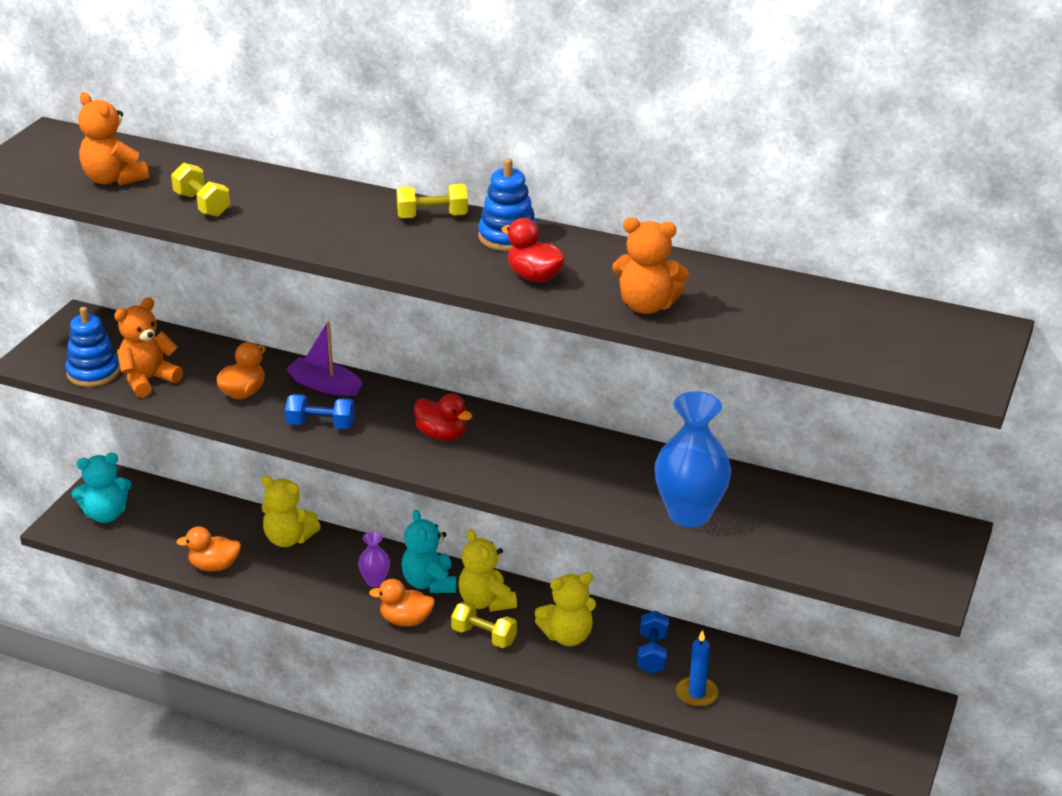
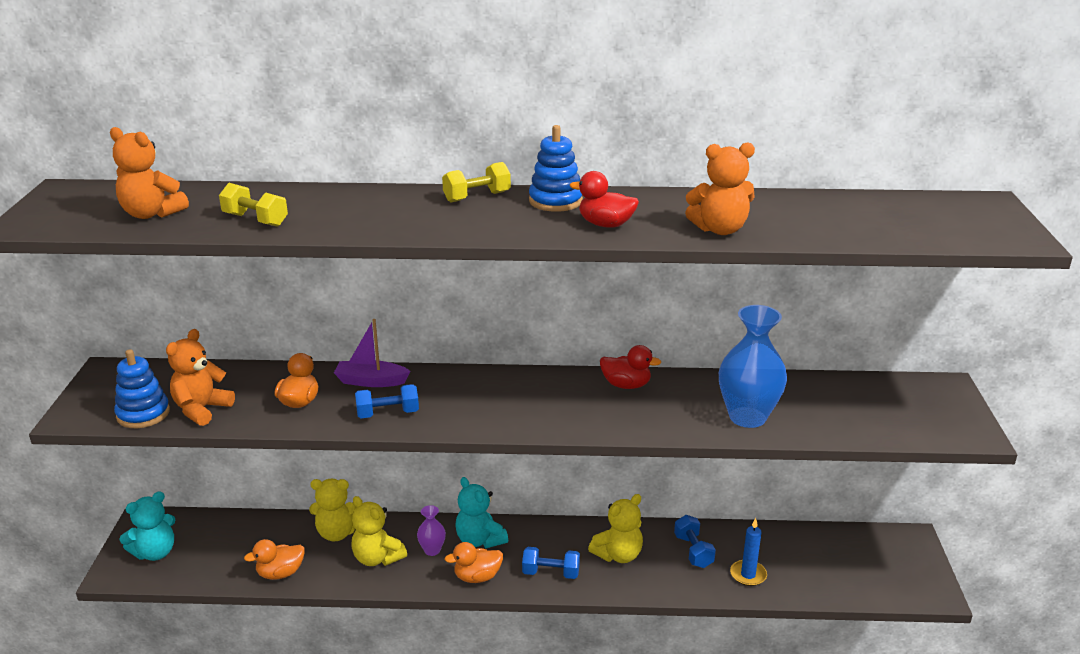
camera: 20 degrees left, 5 degrees down
(441, 435) = (500, 399): red duck -> red duck (626, 385)
(484, 636) = (551, 573): yellow dumbbell -> blue dumbbell
(486, 601) = (535, 544): yellow teddy bear -> yellow teddy bear (377, 558)

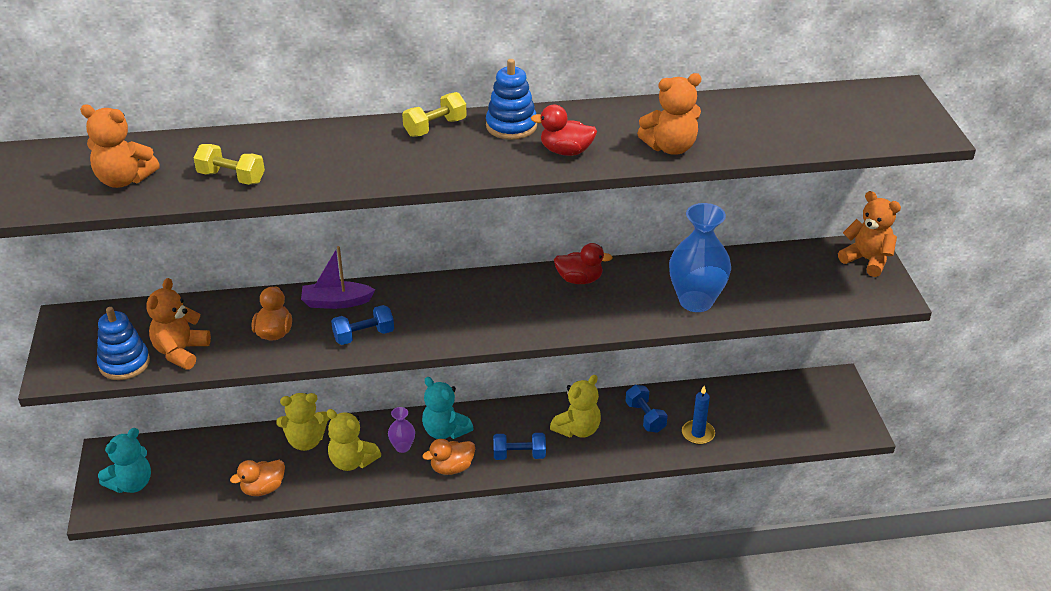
camera: 10 degrees left, 10 degrees up
(946, 397) = (867, 260): none -> orange teddy bear

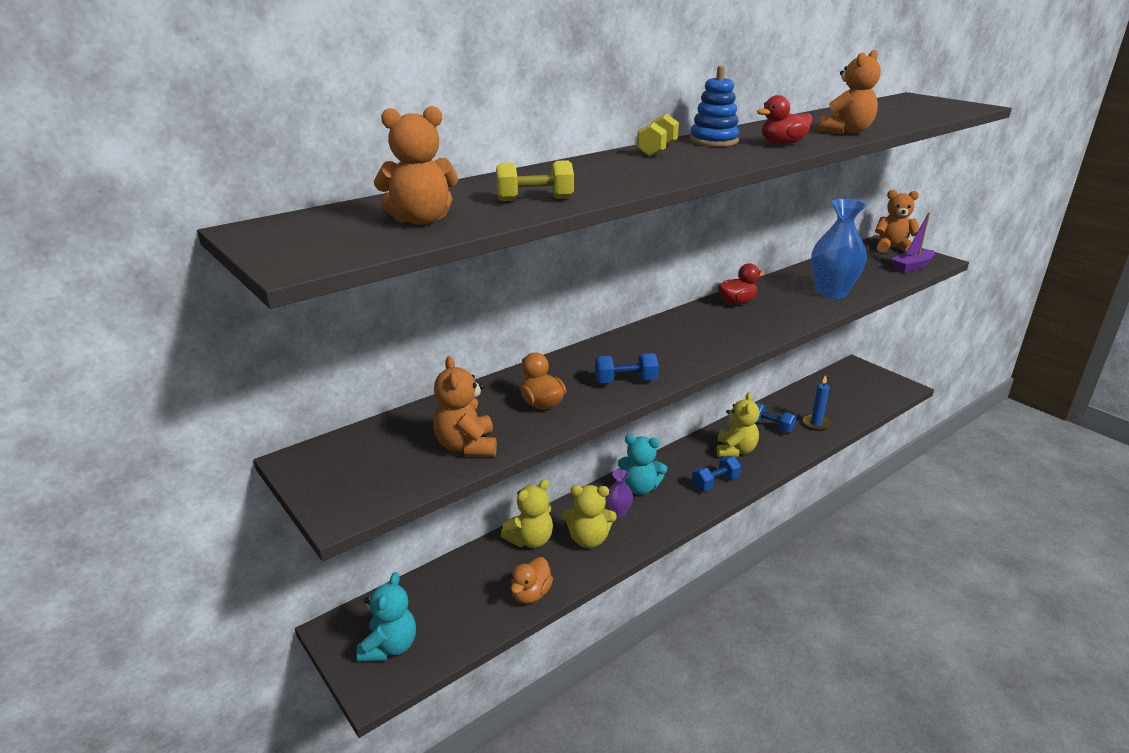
camera: 30 degrees left, 10 degrees down
(124, 363) = (416, 475): blue stacking toy -> none
(336, 302) = (568, 367): purple boat -> purple boat (912, 267)
(364, 335) = (625, 381): blue dumbbell -> blue dumbbell turned 45 degrees clockwise
(452, 468) = (675, 511): orange duck -> none

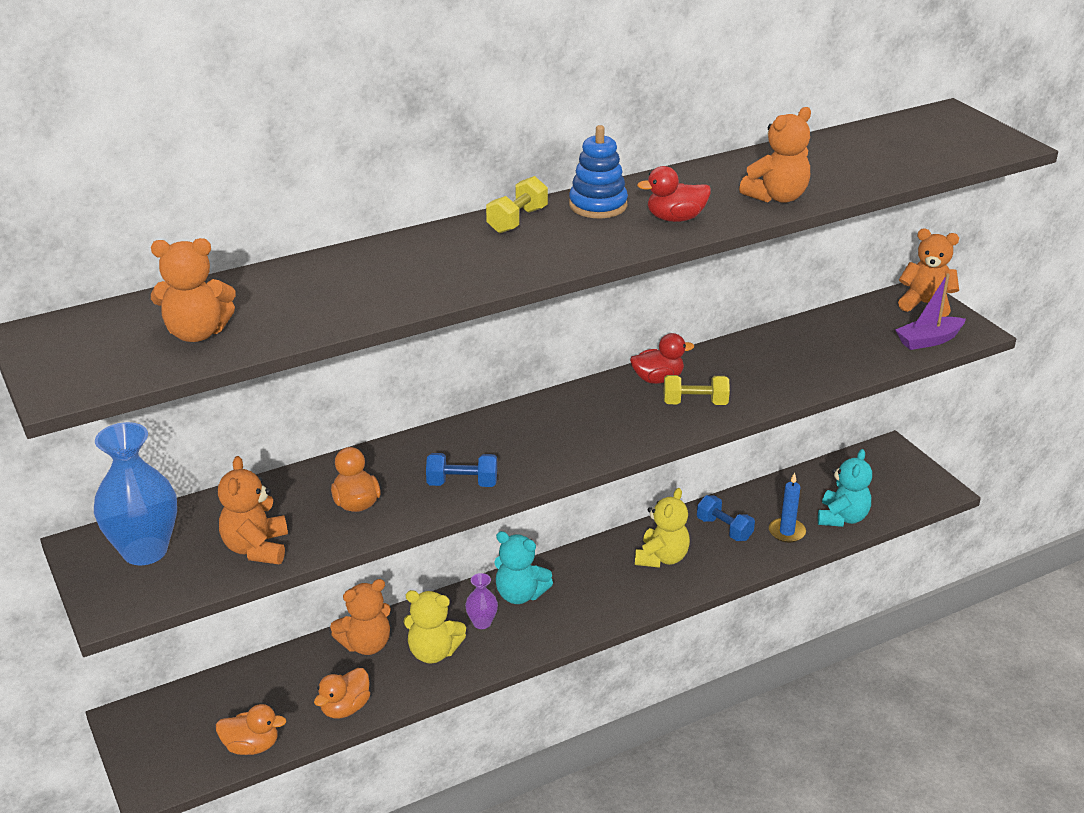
camera: 10 degrees right, 5 degrees up
(390, 647) = (178, 745): turquoise teddy bear -> turquoise teddy bear (842, 518)
(458, 638) = (251, 746): none -> orange duck
(530, 540) = (366, 644): yellow teddy bear -> orange teddy bear
(535, 199) = (326, 307): yellow dumbbell -> yellow dumbbell (695, 403)
(715, 483) = (615, 599): blue dumbbell -> none
(832, 293) = (790, 375): blue vase -> blue vase (145, 551)

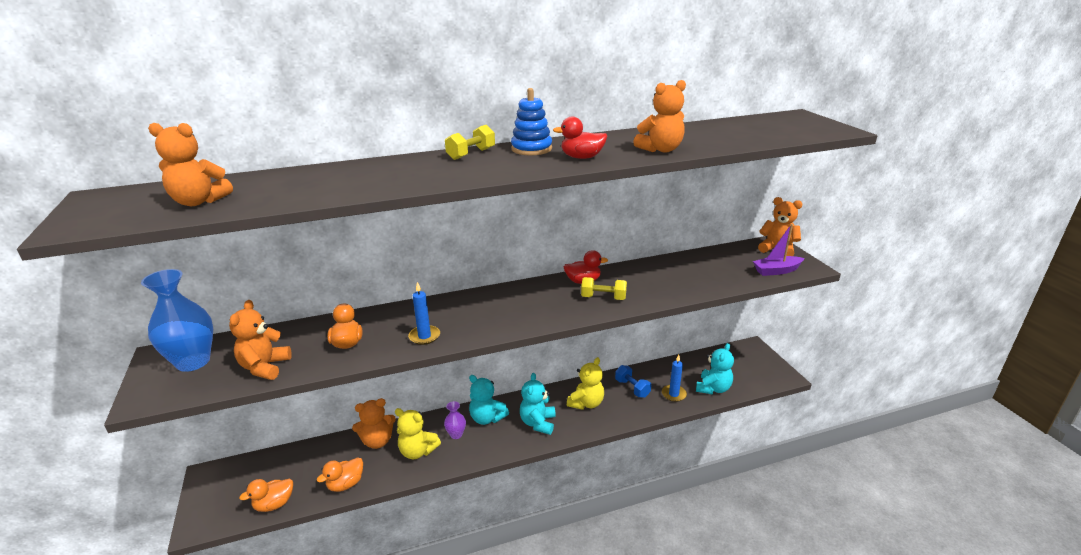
camera: 10 degrees right, 5 degrees down
(251, 746) = (274, 504): orange duck -> orange duck turned 135 degrees clockwise
(462, 483) = (424, 336): blue dumbbell -> blue candle
(598, 594) = (538, 423): none -> turquoise teddy bear

